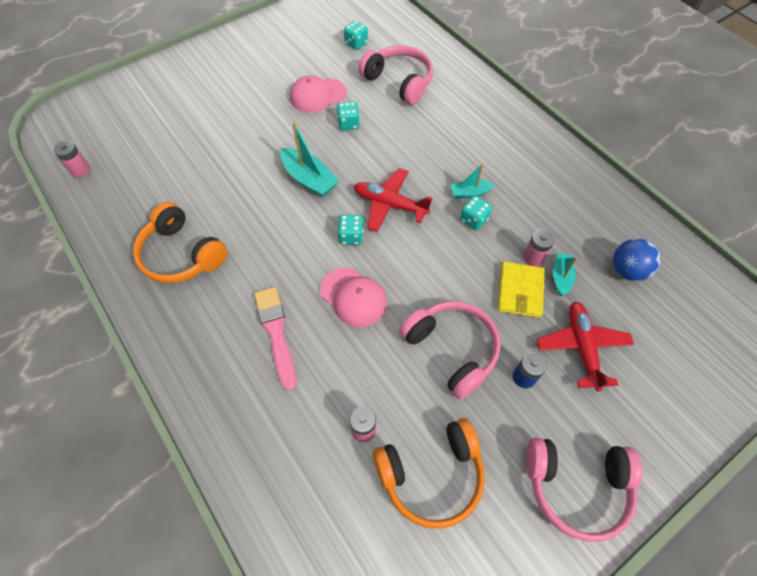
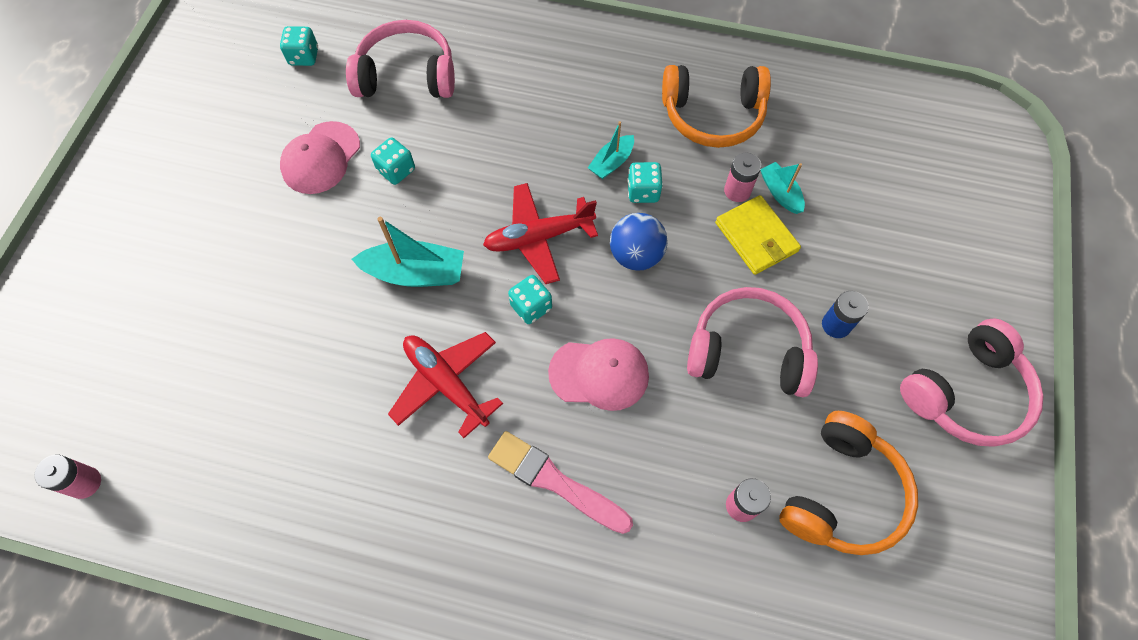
camera: 40 degrees left, 5 degrees up
(182, 254) = (349, 482): orange headphones -> orange headphones (712, 115)
(582, 347) = (859, 253): red plane -> red plane (446, 383)
(627, 270) = (831, 141): blue ball -> blue ball (636, 255)

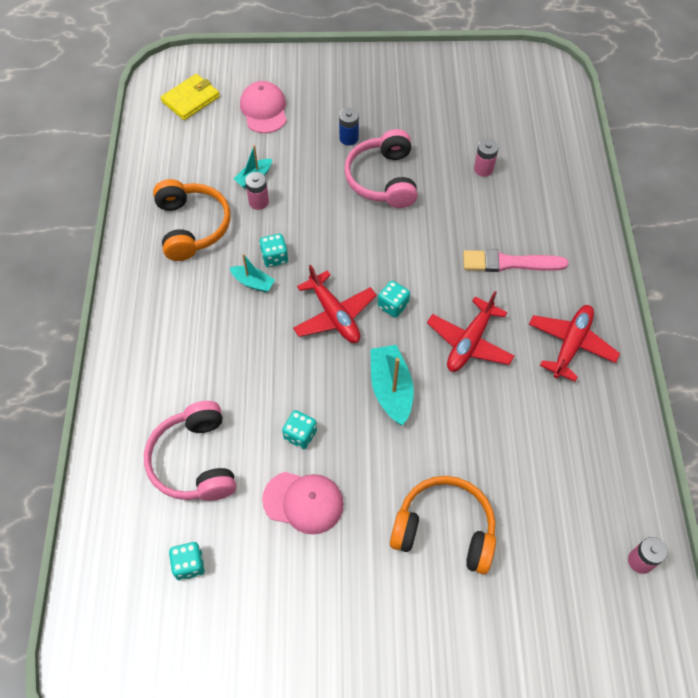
camera: 105 degrees left, 5 degrees down
(395, 518) = (571, 345): none -> red plane
(554, 481) = (509, 263): pink brush -> pink brush turned 75 degrees clockwise
(599, 374) = (428, 254): pink cap -> pink cap (264, 109)
(636, 255) = (330, 252): blue ball -> none
(756, 237) = (295, 186): yellow wallet -> yellow wallet (191, 99)
(841, 493) = (456, 126): orange headphones -> orange headphones (444, 530)
(965, 393) = (373, 77): pink headphones -> none

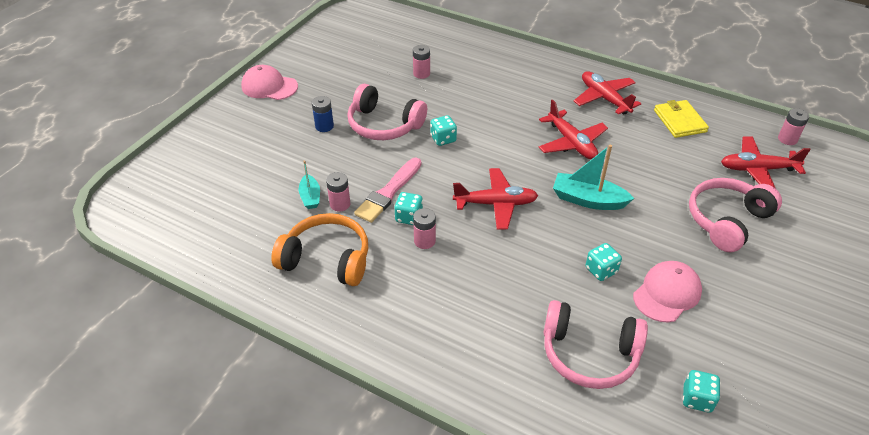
camera: 60 degrees left, 15 degrees down
(191, 99) = (175, 204): yellow wallet -> yellow wallet (679, 121)
(253, 283) = (424, 241): turquoise boat -> pink battery
(264, 109) = (241, 162): pink cap -> pink cap (269, 86)
(393, 306) = (510, 168): turquoise dice -> turquoise dice (443, 139)
(444, 530) = (727, 221): orange headphones -> pink headphones
(509, 263) = (515, 96): pink brush -> pink brush (388, 192)
(555, 540) = (757, 169): none -> red plane

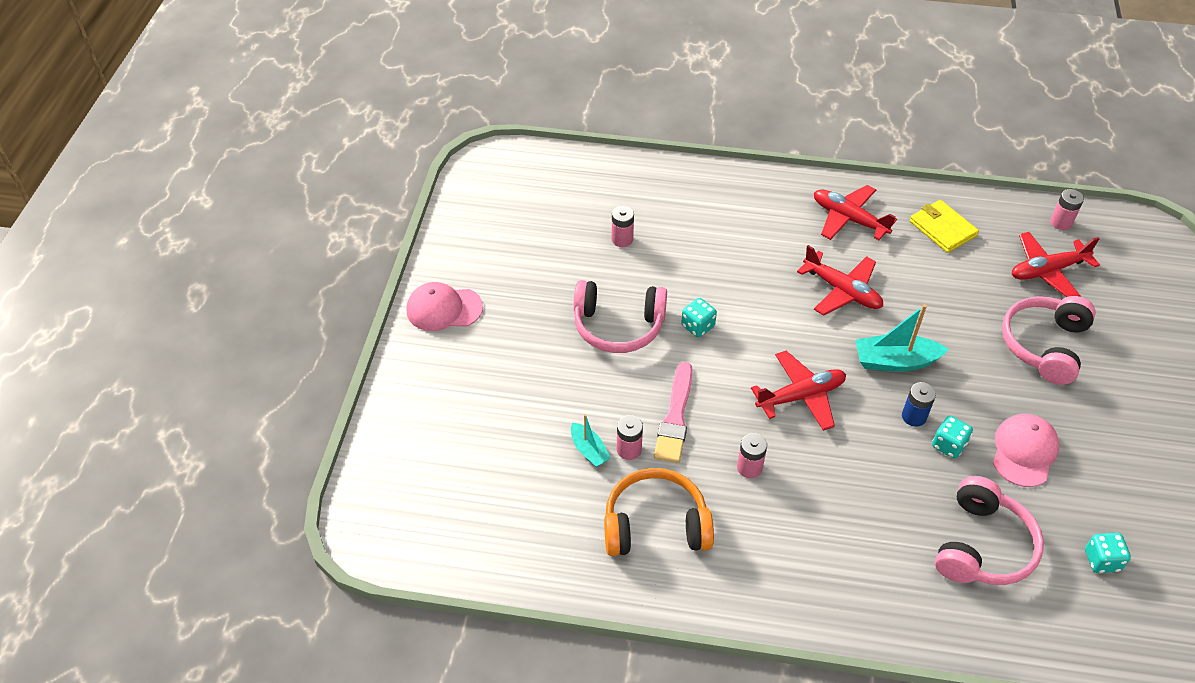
camera: 20 degrees left, 5 degrees up
(324, 126) = (548, 348): blue battery -> blue battery (914, 416)
(409, 217) = (715, 442): turquoise dice -> none
(589, 353) = (982, 546): pink headphones -> pink headphones turned 60 degrees counterclockwise

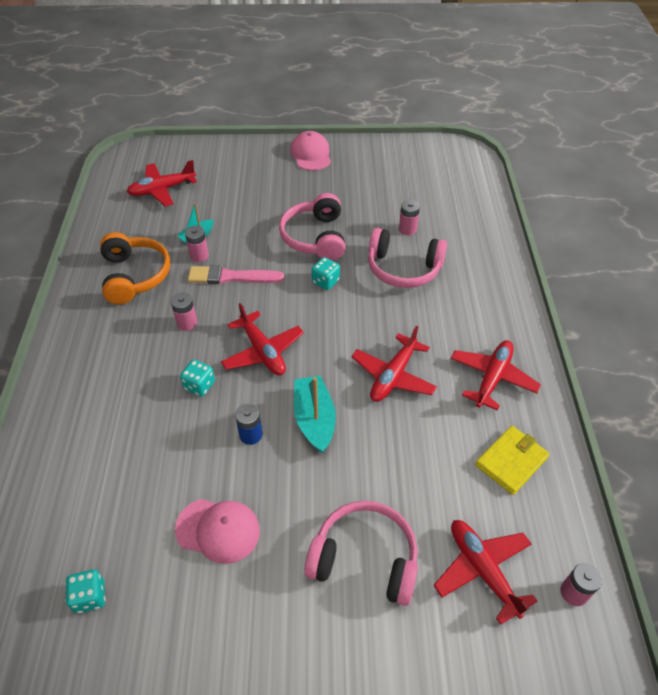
camera: 80 degrees right, 0 degrees up
(474, 490) = (162, 190): none -> red plane
(948, 445) = (220, 463): turquoise dice -> turquoise dice (199, 385)
(982, 546) = (110, 488): pink headphones -> pink headphones (403, 268)

